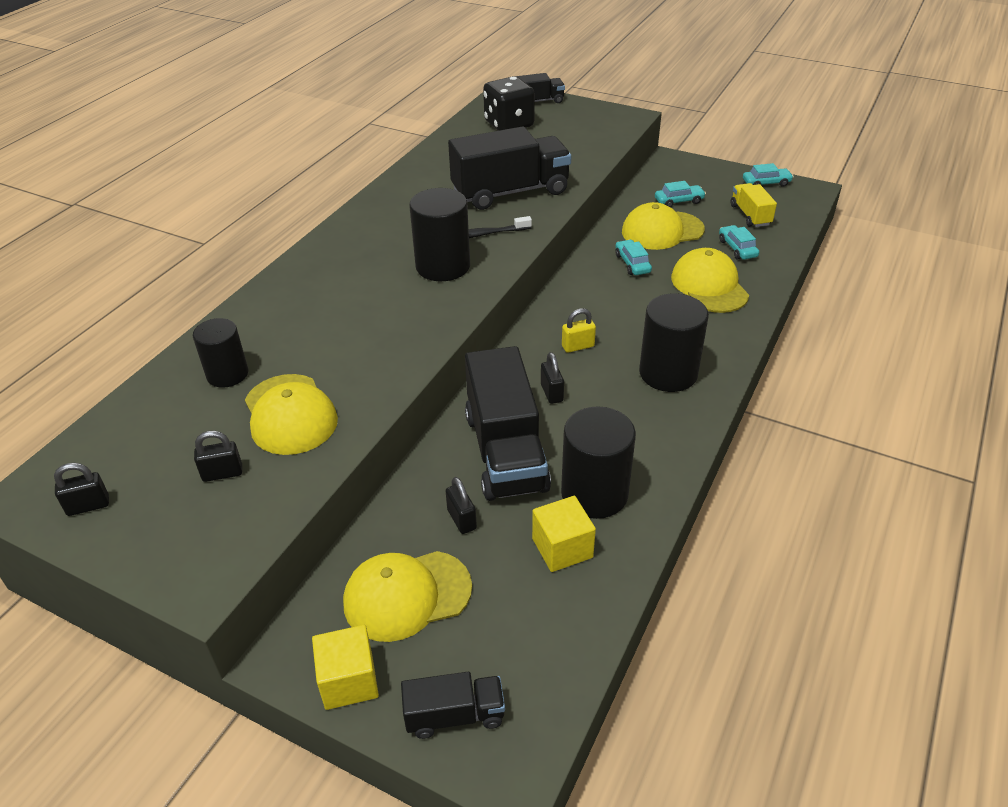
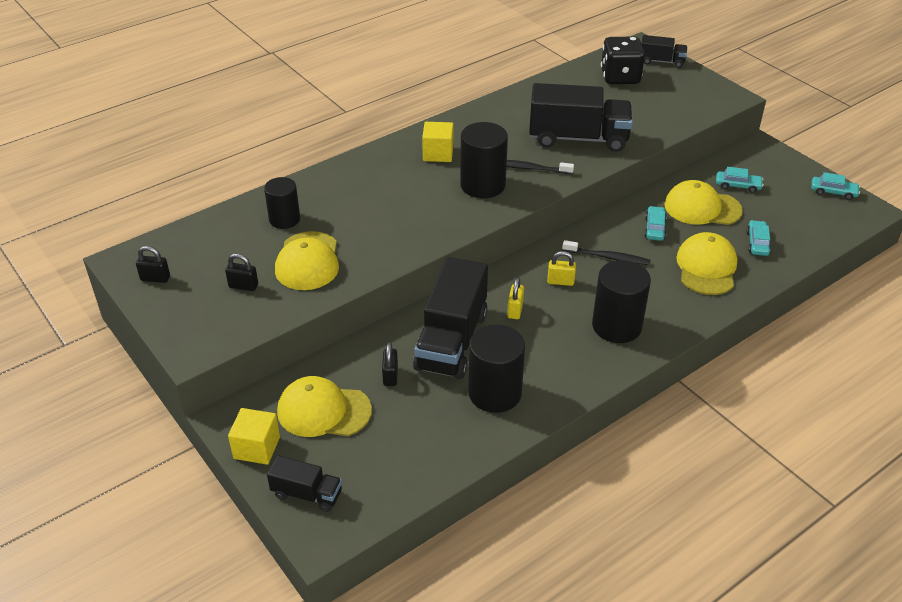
camera: 25 degrees right, 0 degrees up
(551, 393) = (515, 310): black padlock -> yellow padlock
(562, 548) = (445, 421): yellow cube -> yellow cube (438, 153)
(608, 306) = (608, 257): none -> black toothbrush
(750, 215) = (793, 217): yellow truck -> none

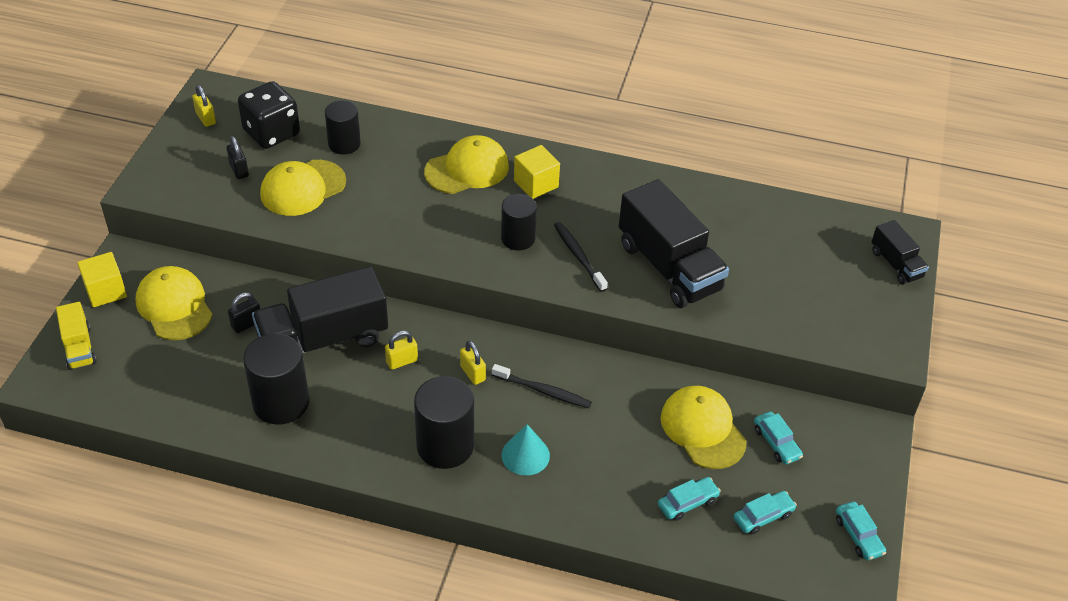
camera: 50 degrees right, 5 degrees up
(155, 278) = (206, 118): black padlock -> yellow padlock
(307, 494) = (79, 347): black truck -> yellow truck
(482, 185) = (518, 238): black cylinder -> black cylinder, size x0.66
(608, 257) = (543, 391): black toothbrush -> black toothbrush turned 45 degrees counterclockwise
(620, 77) = (822, 246): black dice -> black dice (271, 133)
(655, 228) = (627, 406): turquoise car -> turquoise car (763, 516)
(658, 292) = (525, 455): none -> turquoise cone
(706, 267) = (603, 476): yellow cap -> yellow cap (467, 169)

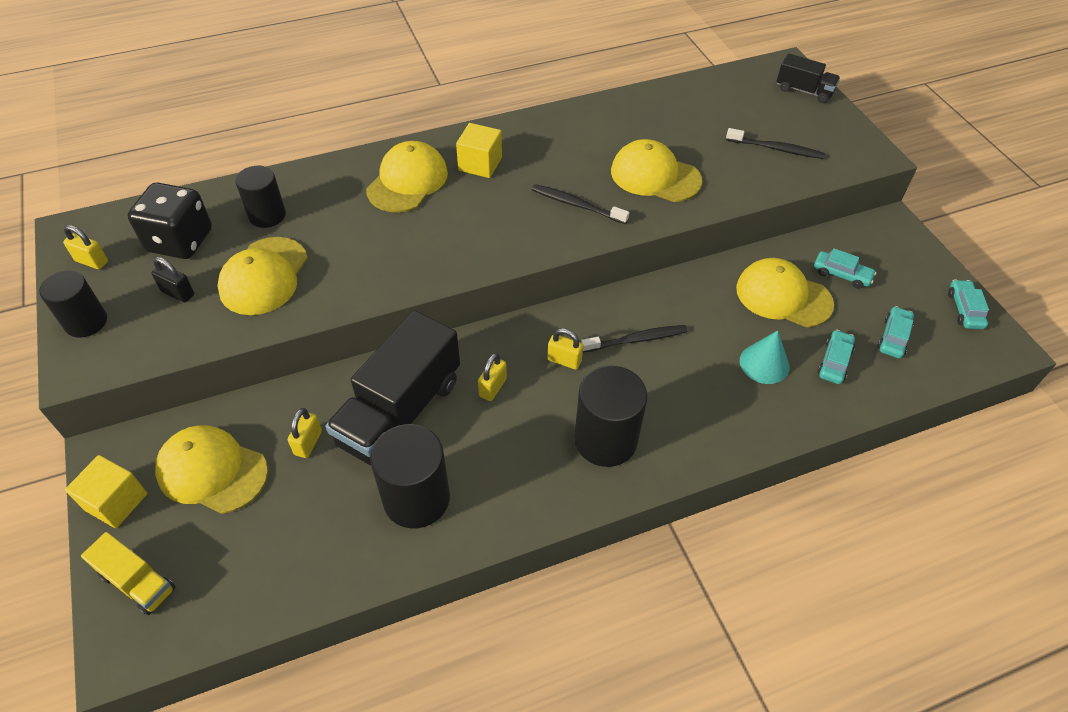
camera: 35 degrees left, 5 degrees up
(246, 324) = (308, 443): black padlock -> yellow padlock
(518, 238) = (511, 217): black cylinder -> black cylinder (86, 322)
(525, 455) = (678, 404): turquoise cone -> turquoise cone (764, 363)
(669, 267) = (655, 176): black truck -> yellow cap
(805, 301) = (776, 149): none -> black toothbrush
(858, 535) = (964, 310): turquoise car -> turquoise car turned 120 degrees counterclockwise

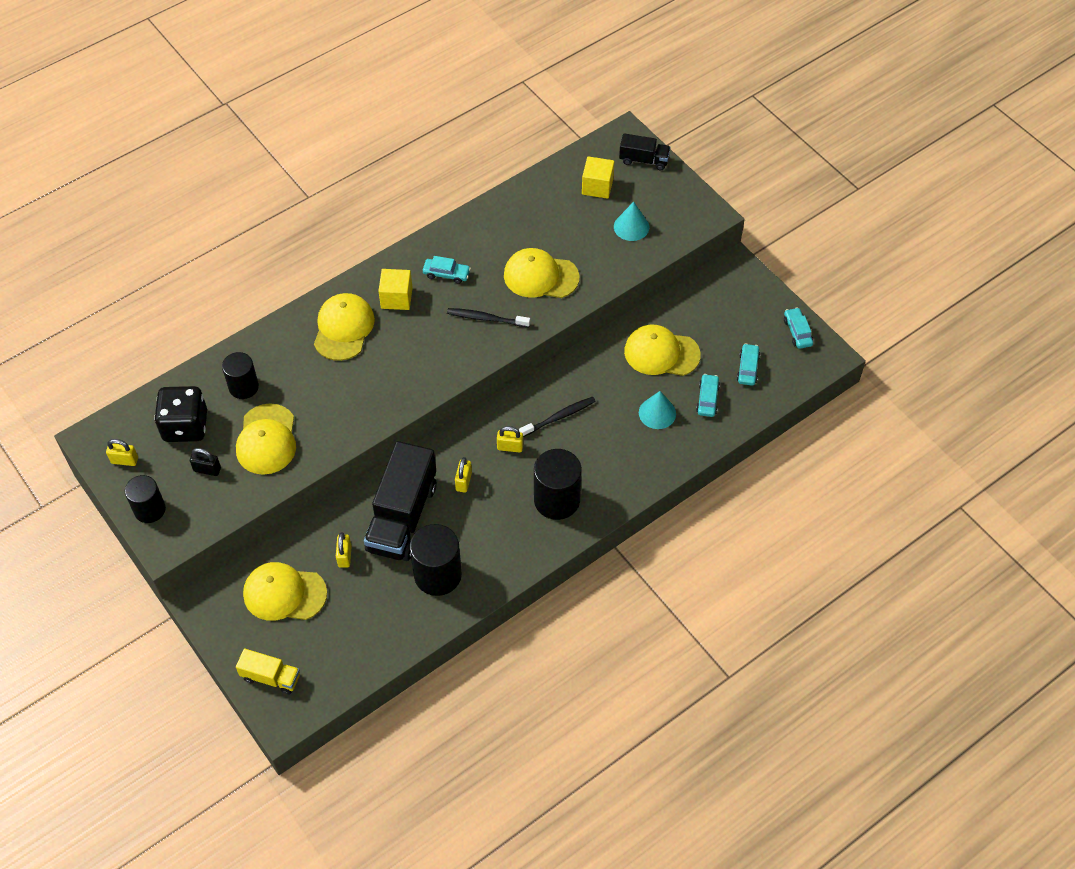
camera: 15 degrees left, 5 degrees up
(116, 502) = (226, 631): yellow cube -> yellow cube (597, 186)
(776, 149) = (631, 227): black toothbrush -> turquoise cone
(841, 274) = (702, 323): turquoise car -> turquoise car (446, 274)

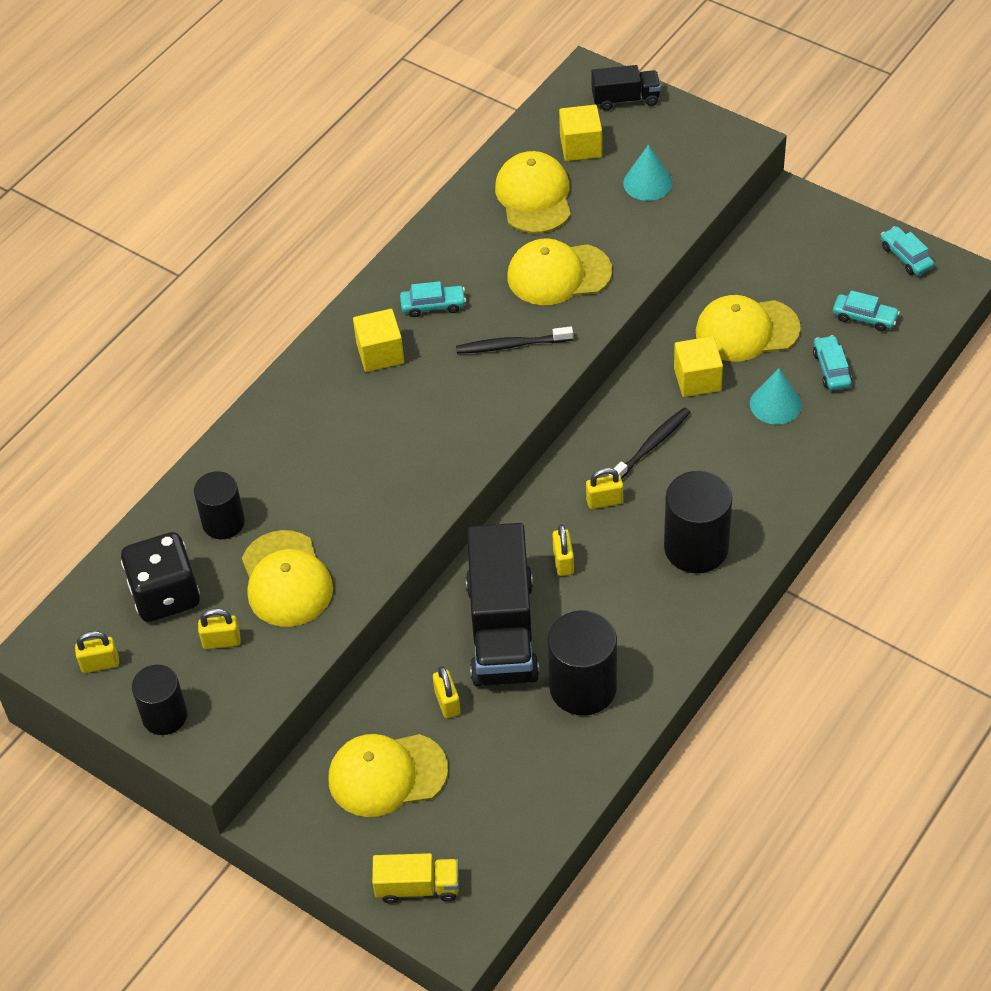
camera: 15 degrees left, 5 degrees down
(207, 469) = (221, 641): black padlock -> yellow padlock
(343, 328) = (326, 411): yellow cap -> yellow cap (534, 196)
(611, 378) = (697, 379): none -> yellow cube
(748, 368) = (864, 317): turquoise car -> turquoise car turned 120 degrees clockwise

